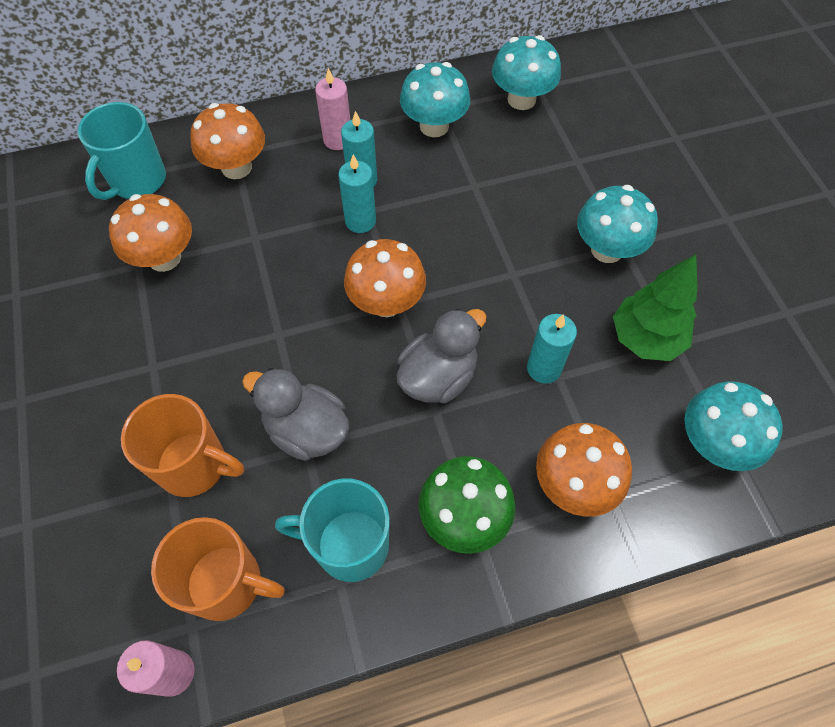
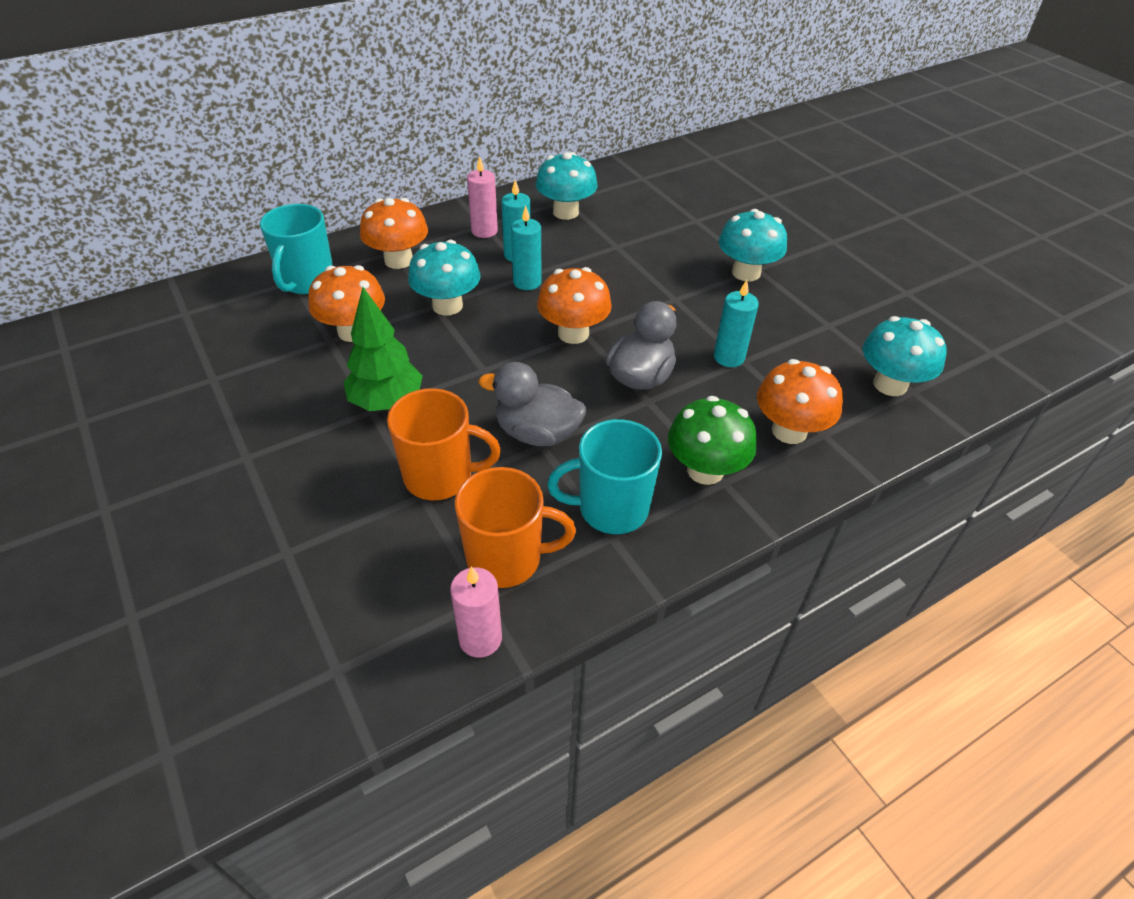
camera: 15 degrees left, 15 degrees down
(521, 99) = (632, 187): turquoise mushroom -> turquoise mushroom (447, 306)
(646, 339) = (804, 325): green tree -> green tree (387, 402)

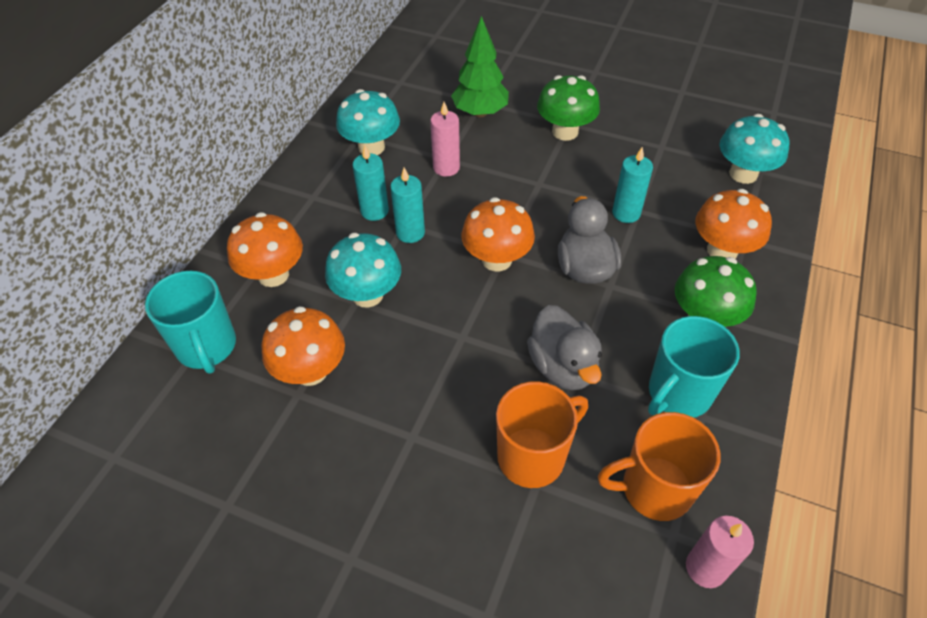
camera: 35 degrees left, 5 degrees up
(387, 402) = (416, 419): green tree -> green tree (480, 112)
(484, 231) = (320, 202): pink candle -> pink candle (446, 168)
(506, 559) = (654, 489): orange mug -> orange mug turned 150 degrees counterclockwise
(537, 433) = (563, 366): grey duck -> grey duck turned 90 degrees counterclockwise
(746, 273) = (565, 132): turquoise mushroom -> green mushroom

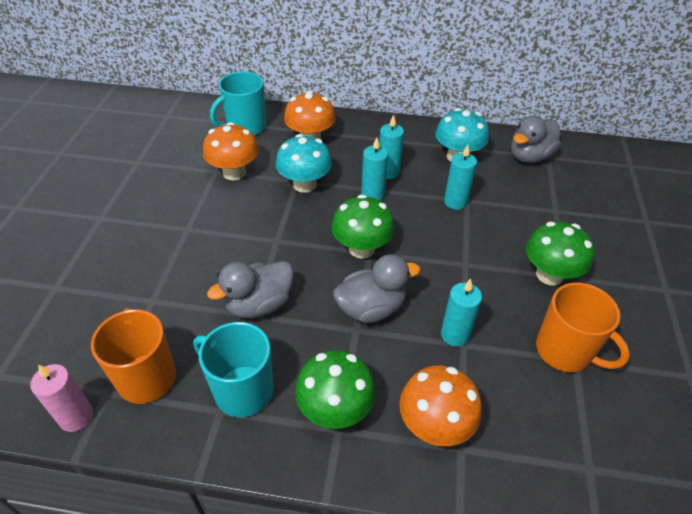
camera: 75 degrees right, 5 degrees down
(395, 94) = (530, 157): none -> grey duck
(446, 168) = (455, 202): pink candle -> turquoise candle
(480, 112) = (539, 211): green tree -> none
(497, 259) = (361, 248): orange mushroom -> green mushroom
(533, 456) = (174, 296): orange mug -> orange mug (565, 351)
(743, 174) = (573, 448): turquoise mushroom -> none

